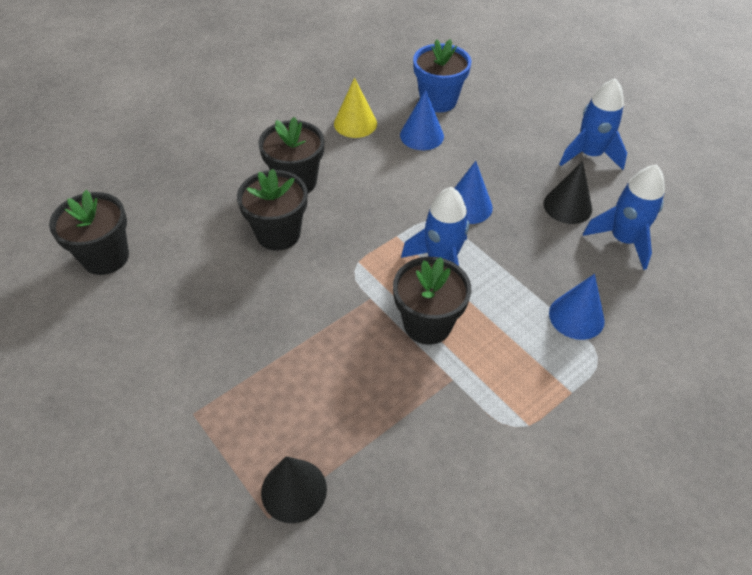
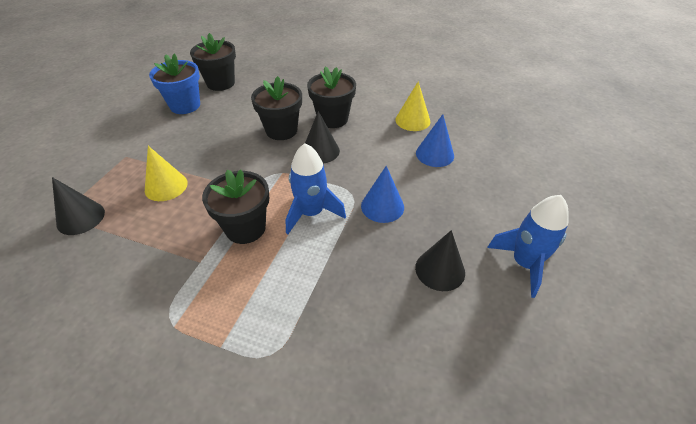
camera: 60 degrees right, 5 degrees down
(298, 380) = (166, 186): none -> yellow cone
(346, 215) = (320, 151): none -> black cone
(438, 100) = (483, 148): blue flower pot -> blue flower pot (185, 105)
(576, 316) = (309, 321): blue cone -> none
(623, 240) = (432, 328): blue rocket -> none

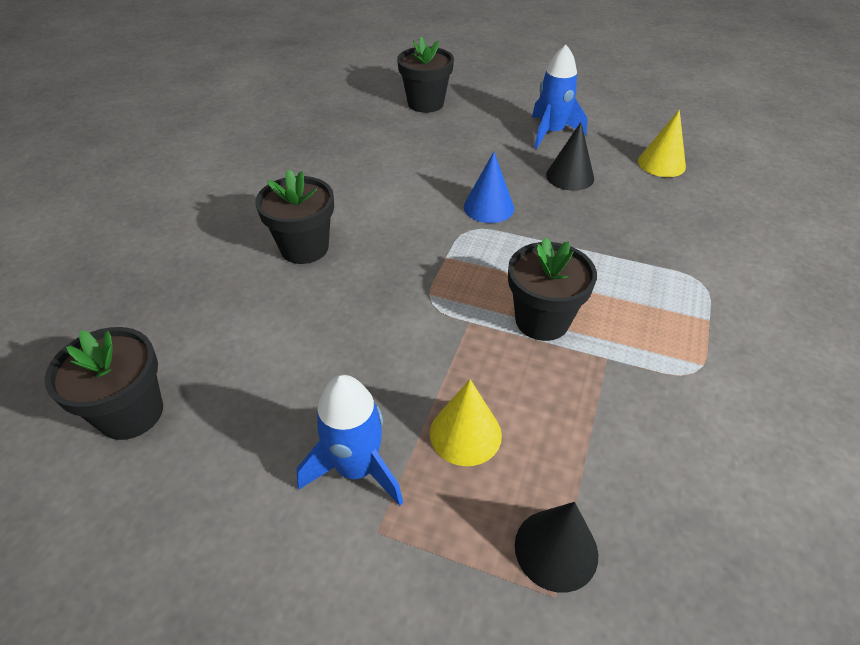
camera: 90 degrees left, 0 degrees up
(185, 105) = (206, 463): blue flower pot -> none
(281, 130) = (325, 302): black flower pot -> black flower pot (425, 103)
(311, 213) = (506, 262): blue rocket -> blue rocket (356, 468)
(320, 151) = (382, 258): black cone -> none
(412, 120) = (323, 176): yellow cone -> yellow cone (661, 163)
(434, 154) = (396, 165): blue cone -> none

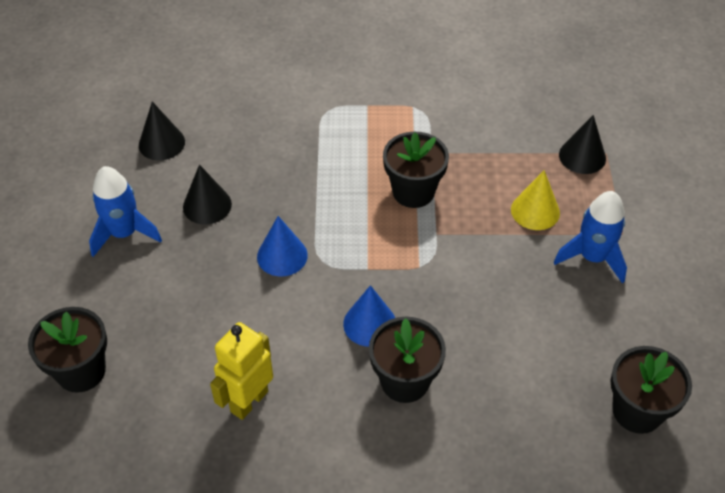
camera: 110 degrees left, 5 degrees up
(349, 164) = (249, 401): none -> yellow robot
(379, 242) = (369, 324): none -> blue cone
(661, 163) = (161, 143): yellow cone -> black cone

